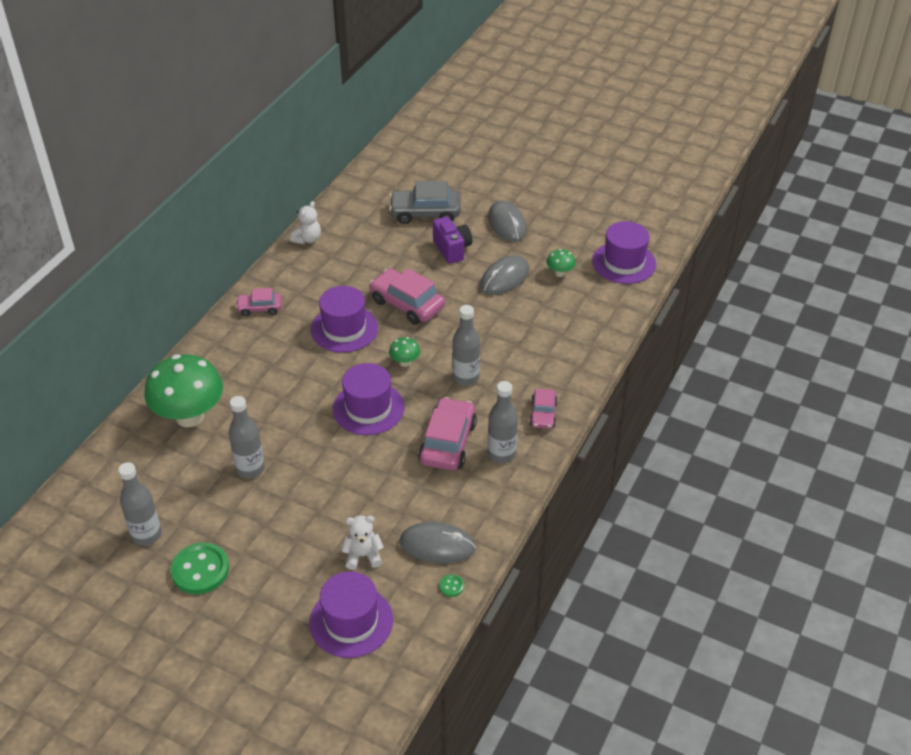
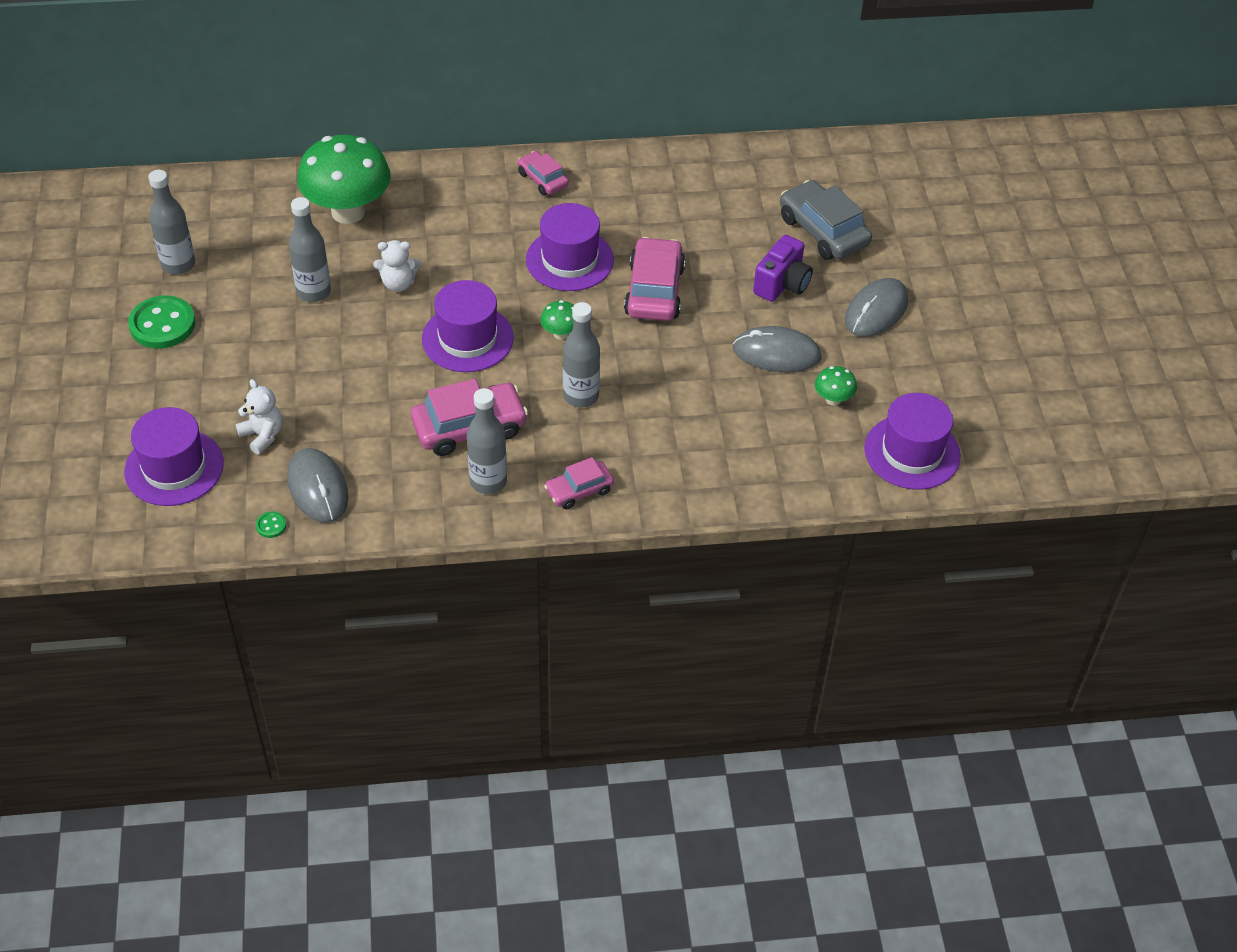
camera: 55 degrees right, 5 degrees up
(307, 239) = (683, 159): white teddy bear -> white teddy bear (398, 283)

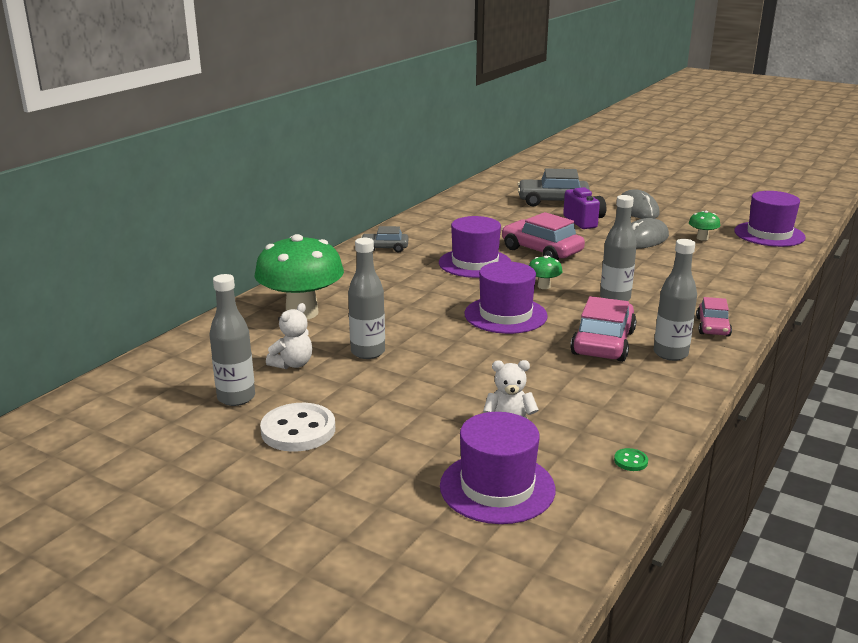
camera: 50 degrees left, 25 degrees down
(162, 324) = (298, 430): green button -> white button
(318, 488) = (605, 423): grey mouse -> none
(398, 283) = (410, 320): white teddy bear -> white teddy bear (292, 364)
(542, 179) = (384, 248): pink car -> grey car

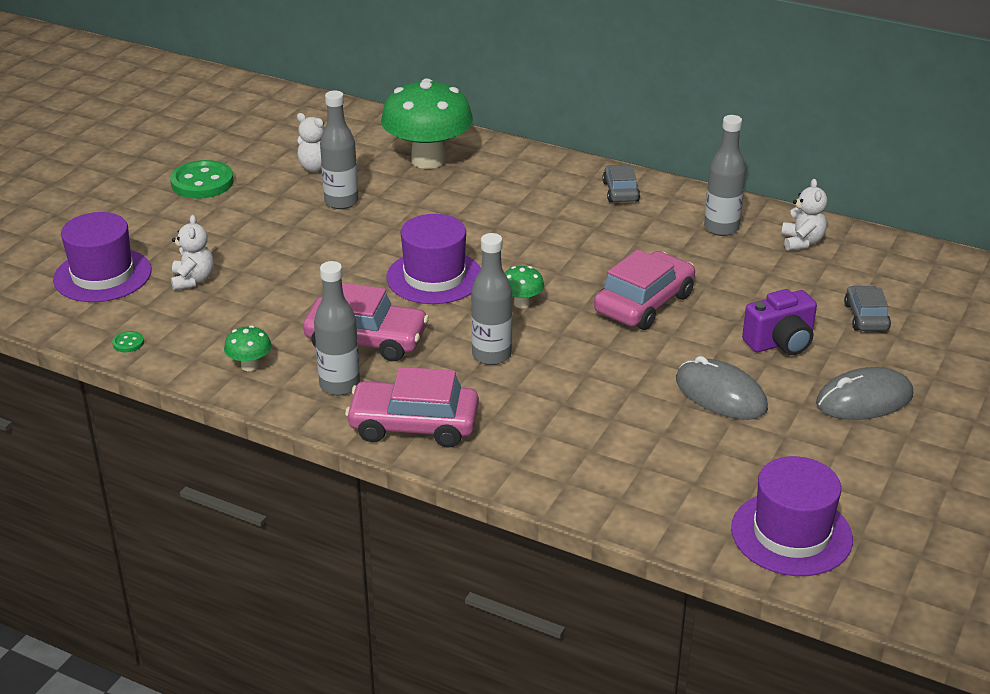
camera: 85 degrees right, 10 degrees up
(236, 398) = (257, 150): grey bottle -> grey bottle (721, 228)
(298, 430) = (202, 182): white button -> green button
(466, 207) = (802, 242): none -> white teddy bear
(475, 263) = (586, 254): purple hat -> none
(553, 201) = (866, 317): grey car -> grey car, size x0.59
(702, 238) = (745, 454): green mushroom -> green mushroom (250, 366)
(712, 327) = (413, 425): pink car -> pink car, size x1.71

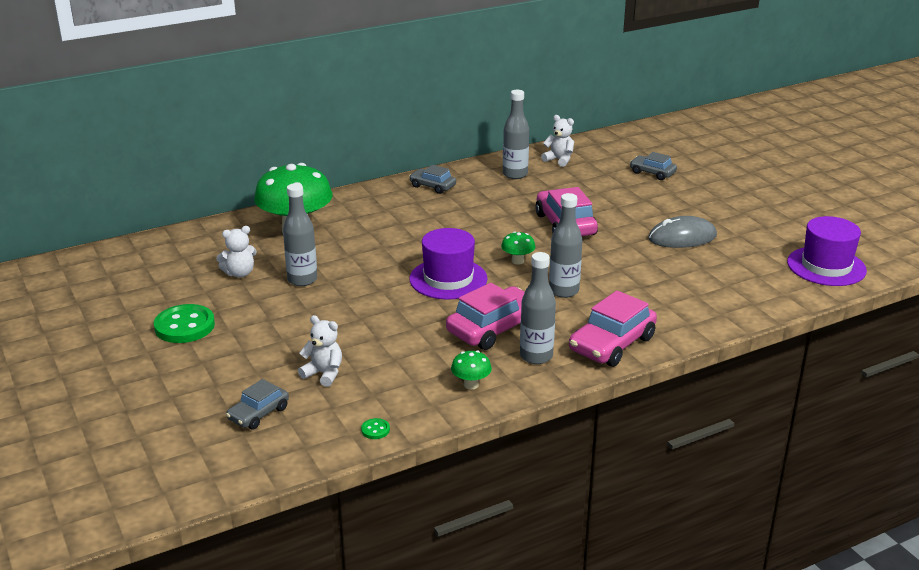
camera: 55 degrees left, 5 degrees down
(102, 275) = (258, 413): purple hat -> grey car
(780, 343) = (651, 203): purple camera -> none
(864, 399) = (727, 203): grey mouse -> none

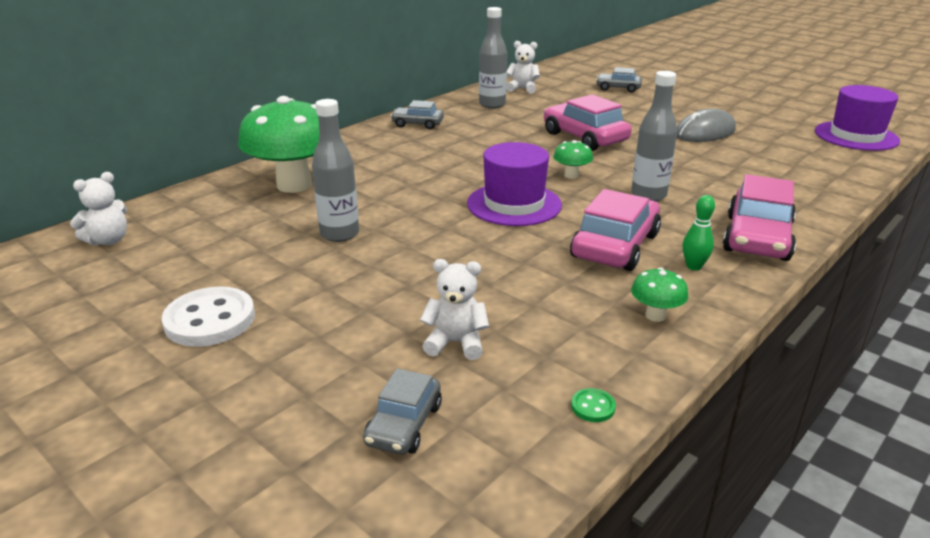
camera: 20 degrees left, 0 degrees up
(184, 326) = (210, 320): green button -> white button
(239, 273) = (251, 240): white teddy bear -> white teddy bear (108, 240)
(536, 356) = (693, 266): grey bottle -> green bowling pin

